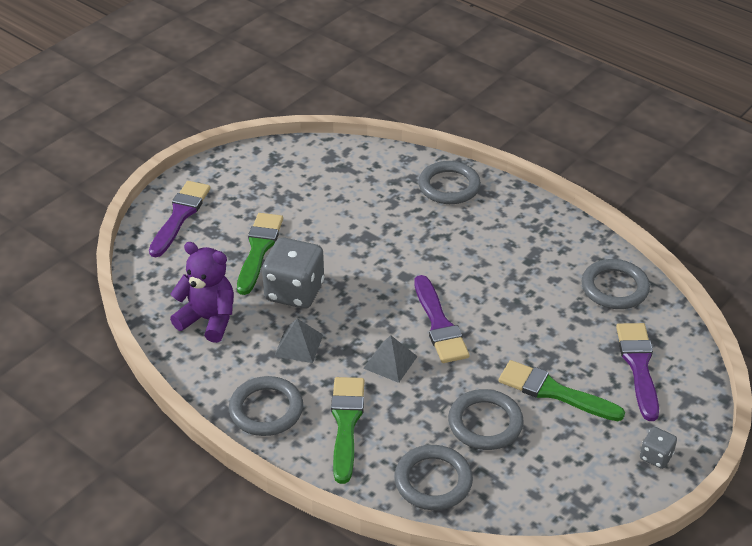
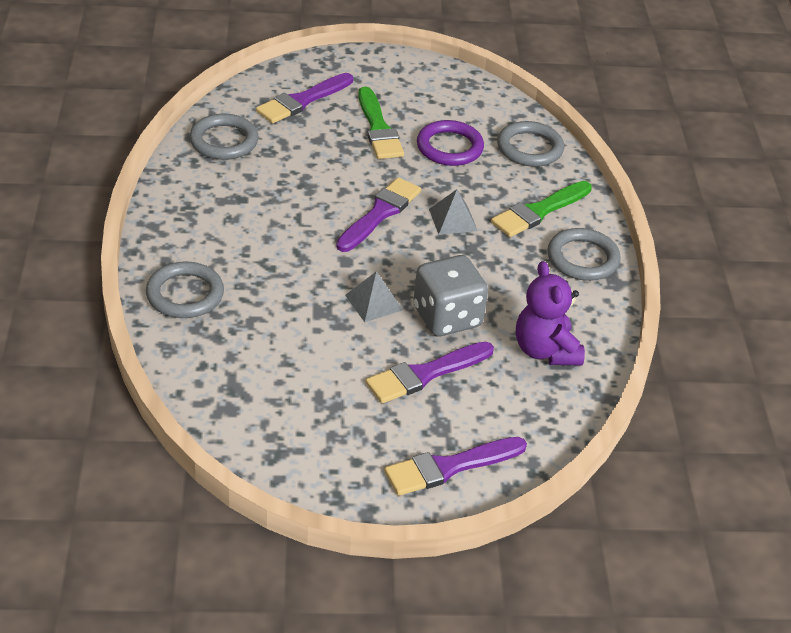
camera: 135 degrees left, 0 degrees up
(259, 249) = (425, 374): green brush -> purple brush
(299, 345) = (501, 279): grey pyramid -> grey pyramid (373, 302)
(485, 423) = (449, 147): grey ring -> purple ring
(656, 456) = (381, 67): grey dice -> none

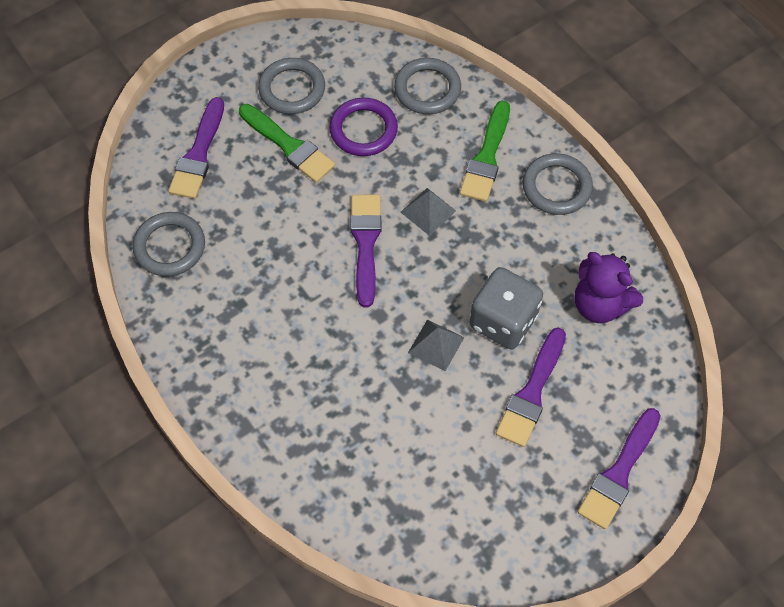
camera: 30 degrees left, 20 degrees up
(185, 294) = (280, 443): grey ring -> grey ring (292, 89)

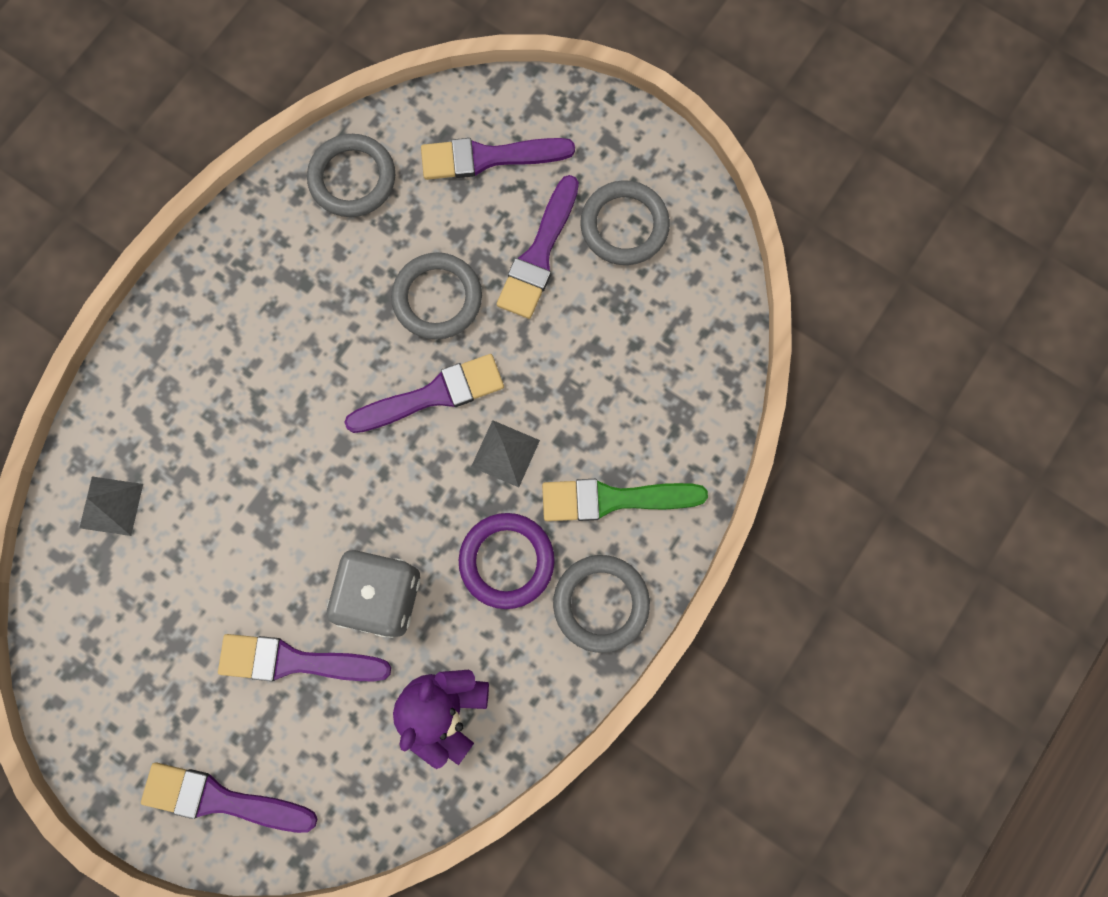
camera: 70 degrees right, 15 degrees up
(289, 146) = (539, 254): green brush -> purple brush
(363, 130) = (596, 333): purple ring -> purple ring (506, 561)
(427, 89) = (690, 389): grey ring -> grey ring (437, 298)
(436, 345) = (322, 526): grey pyramid -> grey pyramid (111, 505)

